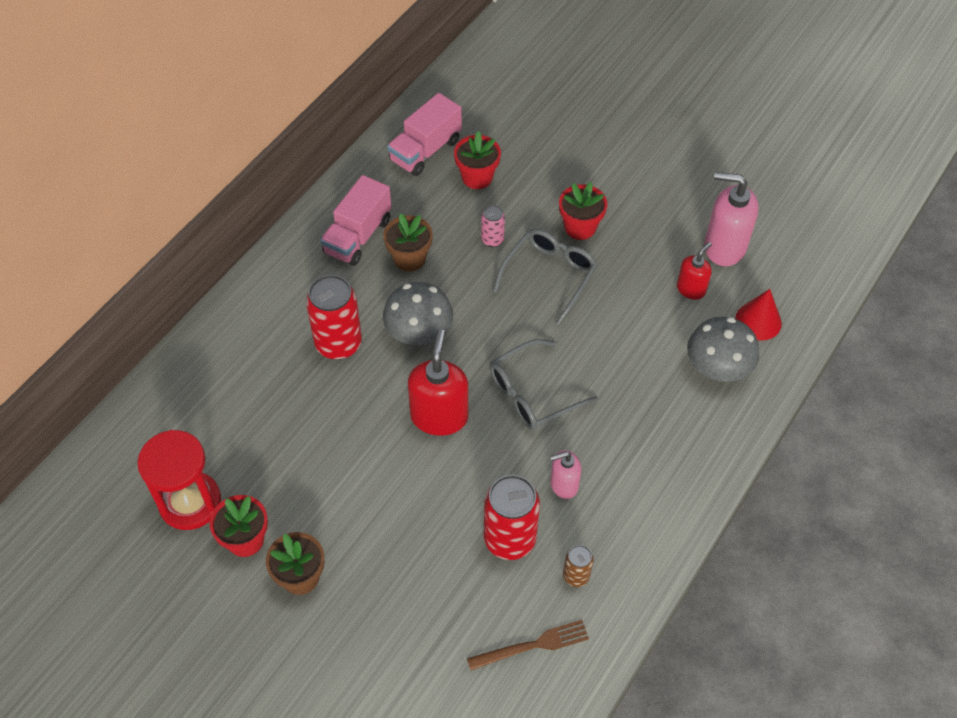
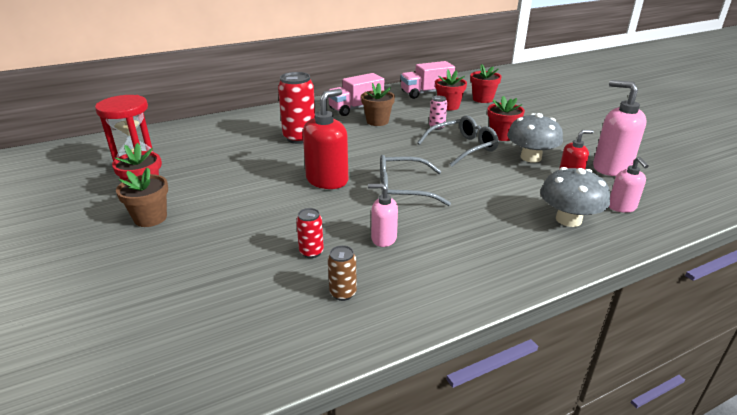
camera: 30 degrees right, 25 degrees down
(419, 332) = (353, 146): grey mushroom -> grey mushroom (530, 157)
(509, 539) = (311, 252): red can -> red can, size x0.51
(510, 138) = (482, 99): none -> red flower pot
(532, 645) = (260, 322): brown fork -> none
(758, 321) = (622, 207): red cone -> pink soap dispenser

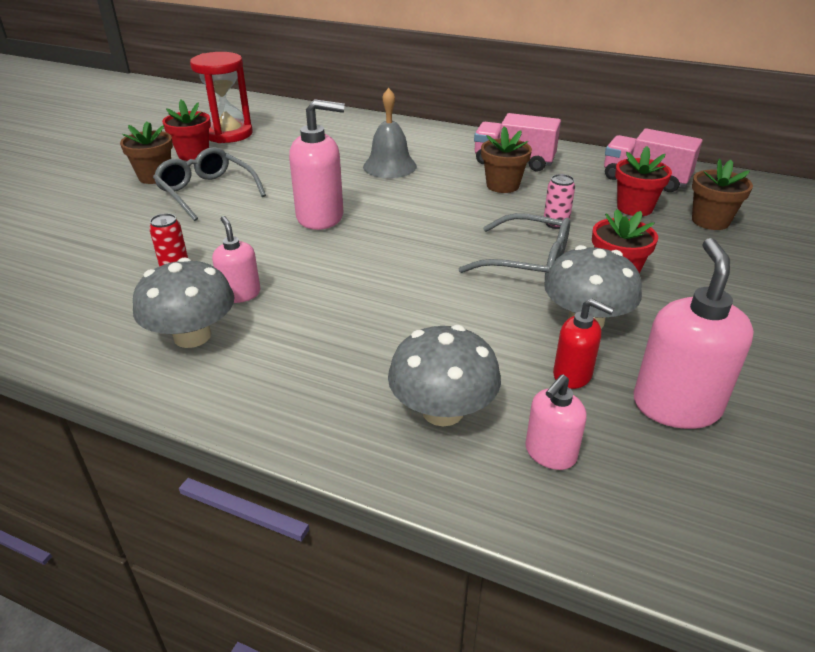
camera: 50 degrees right, 5 degrees up
(299, 138) = (389, 166): red can -> grey bell
(327, 180) = (320, 217): red soap dispenser -> pink soap dispenser
(343, 293) = (120, 312): brown can -> none
(403, 189) = (359, 265): grey glasses -> grey glasses (207, 192)
(412, 272) = (192, 336): none -> grey mushroom
(482, 99) = (710, 221): red flower pot -> brown flower pot

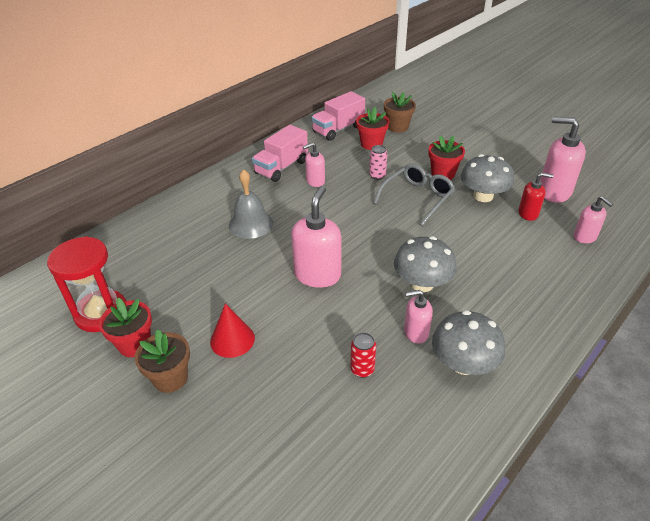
camera: 70 degrees left, 5 degrees up
(207, 192) = (232, 339): grey glasses -> red cone
(442, 411) = (552, 263): grey mushroom -> grey mushroom (422, 283)
(502, 185) = (315, 181): brown flower pot -> pink soap dispenser
(572, 375) = (528, 214): red soap dispenser -> red soap dispenser turned 45 degrees clockwise

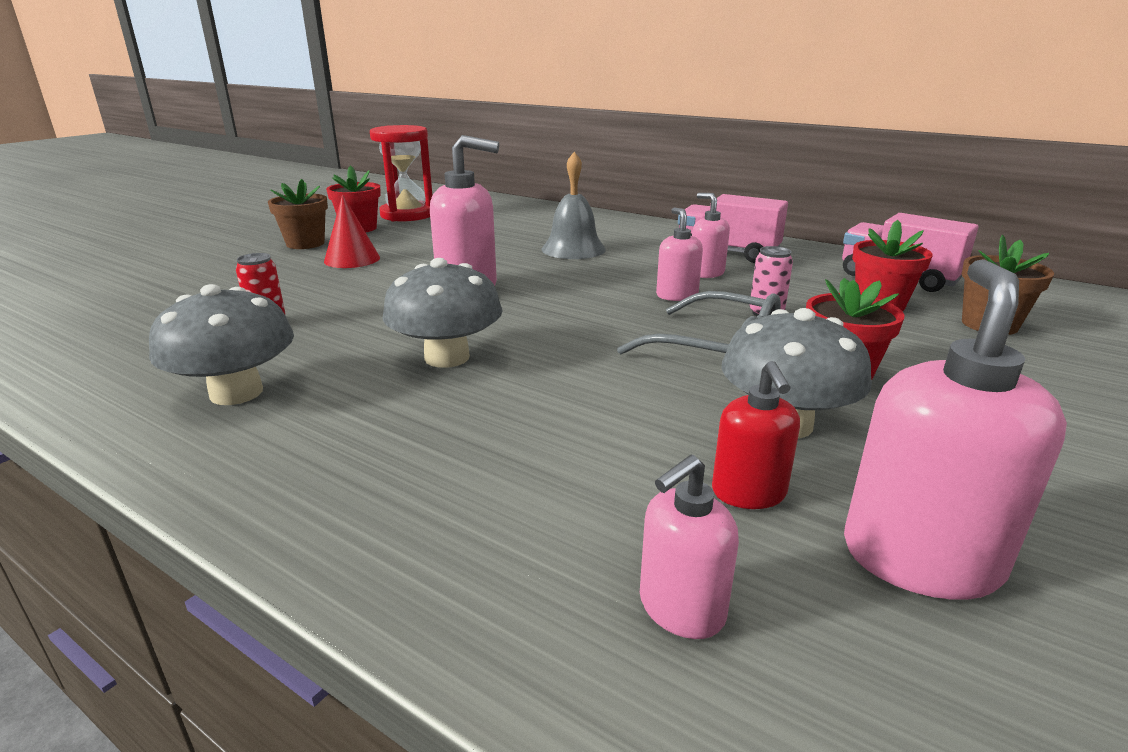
camera: 80 degrees right, 15 degrees down
(415, 332) = (326, 354): pink soap dispenser -> pink soap dispenser (676, 295)

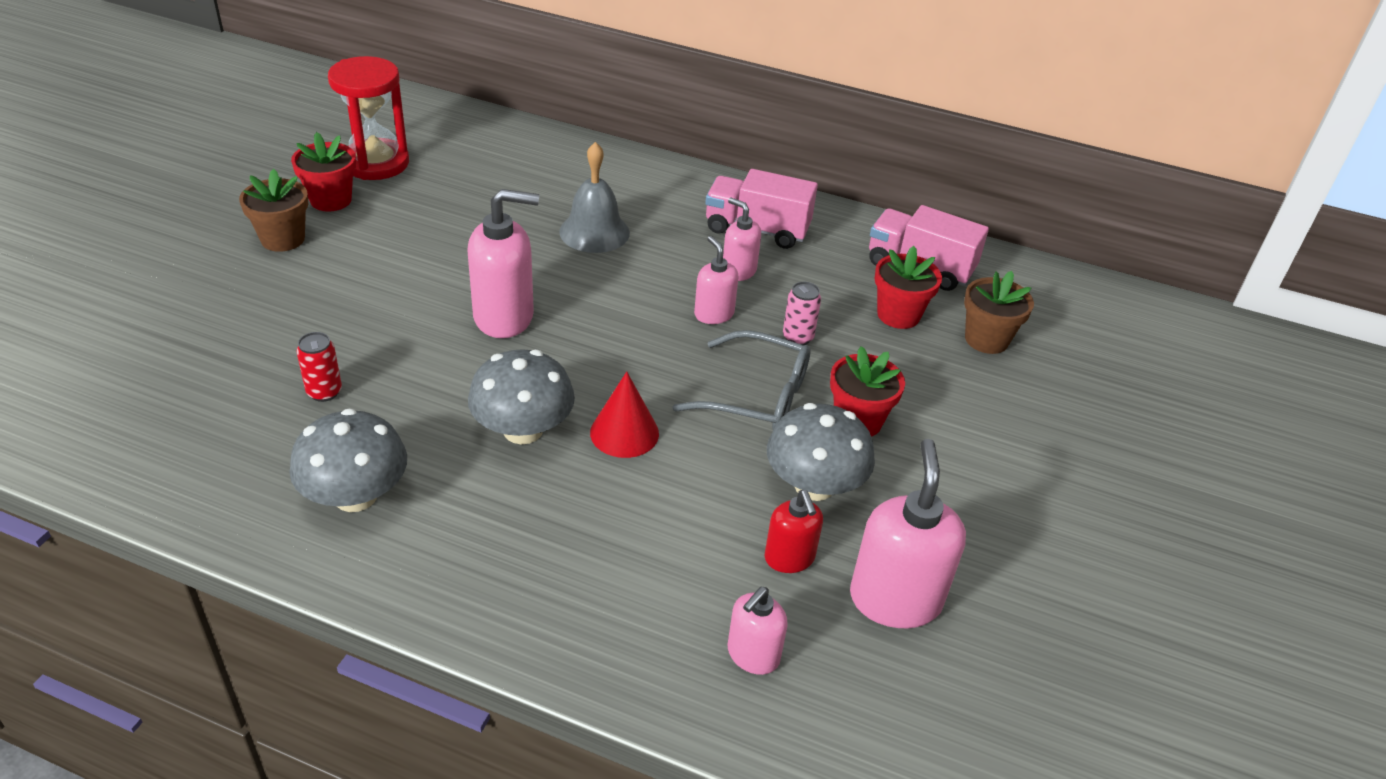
camera: 15 degrees left, 15 degrees up
(352, 259) = (355, 269): red cone -> red cone (624, 433)

